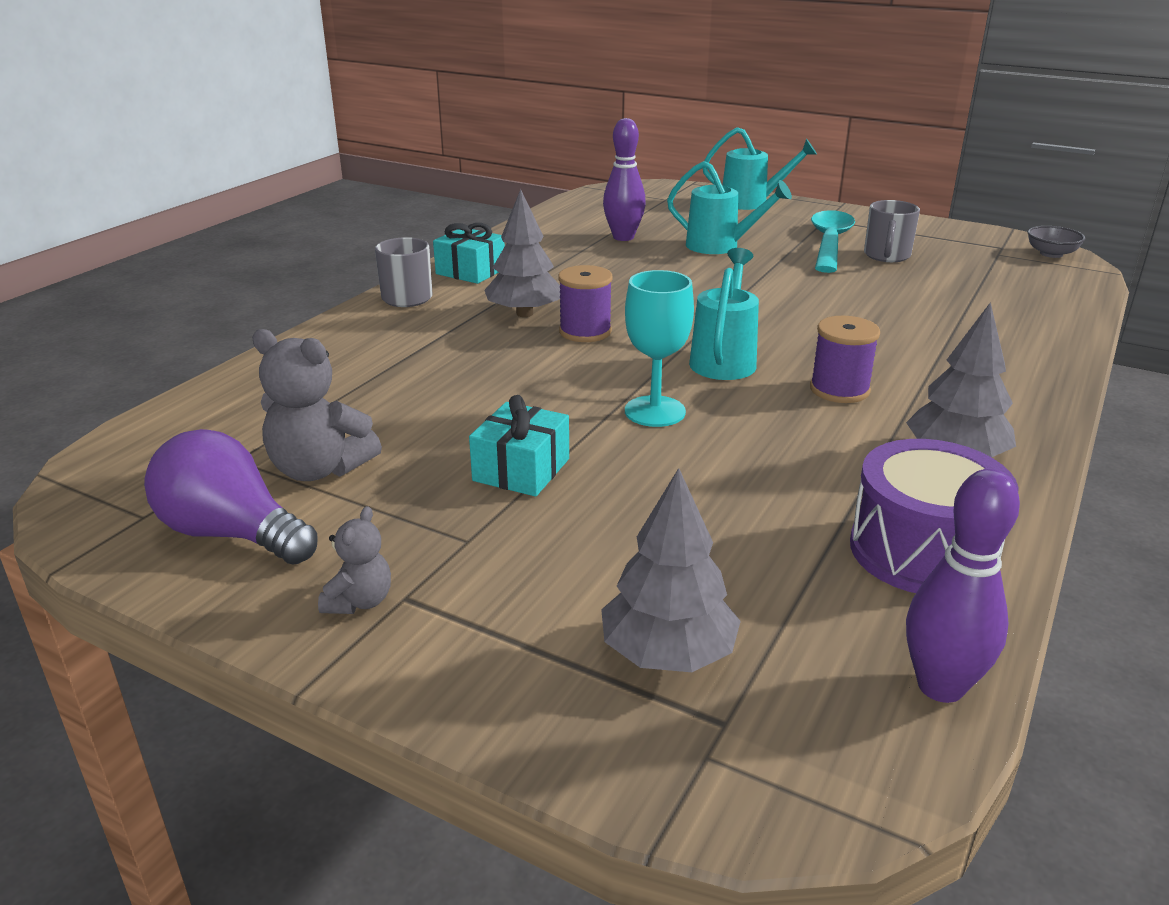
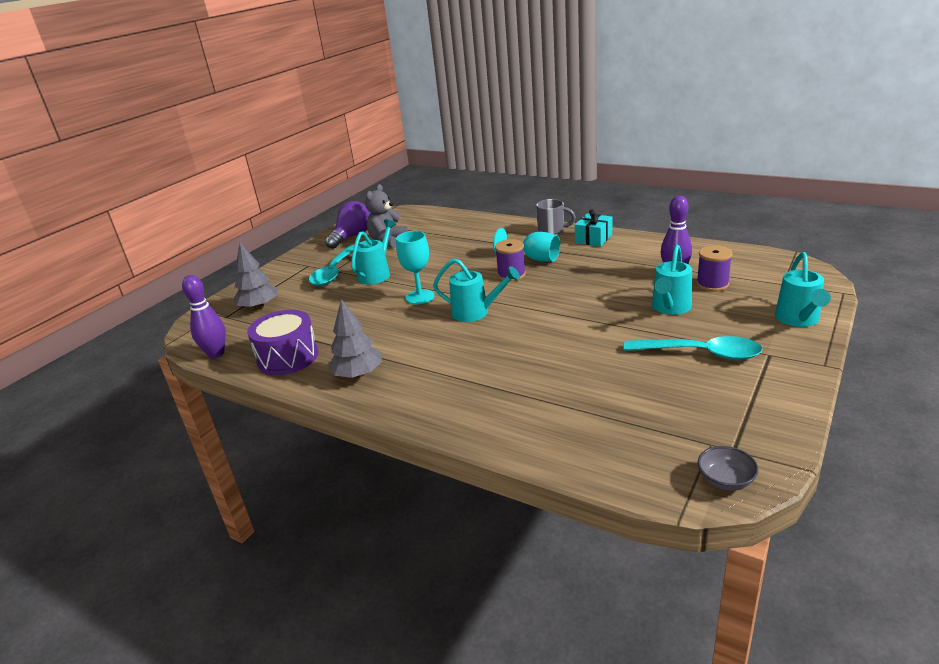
camera: 95 degrees right, 0 degrees up
(359, 601) = (308, 260): grey teddy bear -> none
(479, 539) = (334, 272): none -> turquoise spoon
(521, 470) = (377, 274): turquoise gift -> turquoise watering can
(524, 314) = (534, 258): grey tree -> turquoise goblet
(839, 390) = (436, 345): purple spool -> purple spool (712, 284)
(886, 256) = (677, 379): grey mug -> none

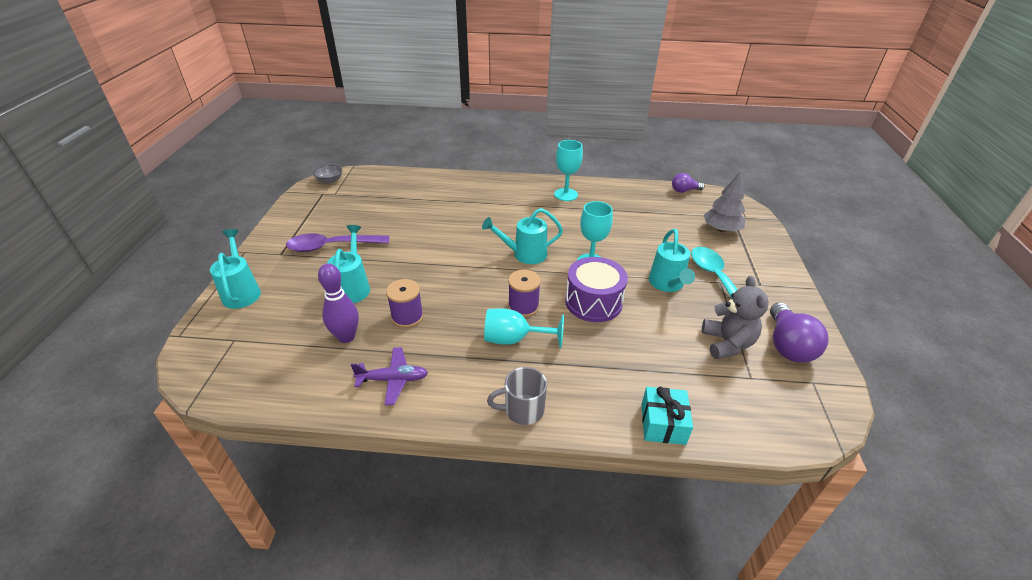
camera: 150 degrees right, 10 degrees up
(216, 354) = (684, 191): purple bowling pin -> purple light bulb
(288, 357) = (629, 196): purple drum -> purple drum (593, 302)
(358, 374) = (566, 194): grey tree -> turquoise goblet
(593, 239) = (455, 396): turquoise gift -> turquoise gift (662, 424)
(636, 249) = (393, 380): none -> purple plane
(701, 353) = (331, 246): turquoise spoon -> purple spoon
(712, 284) = (308, 326): purple spool -> purple spool (407, 317)

